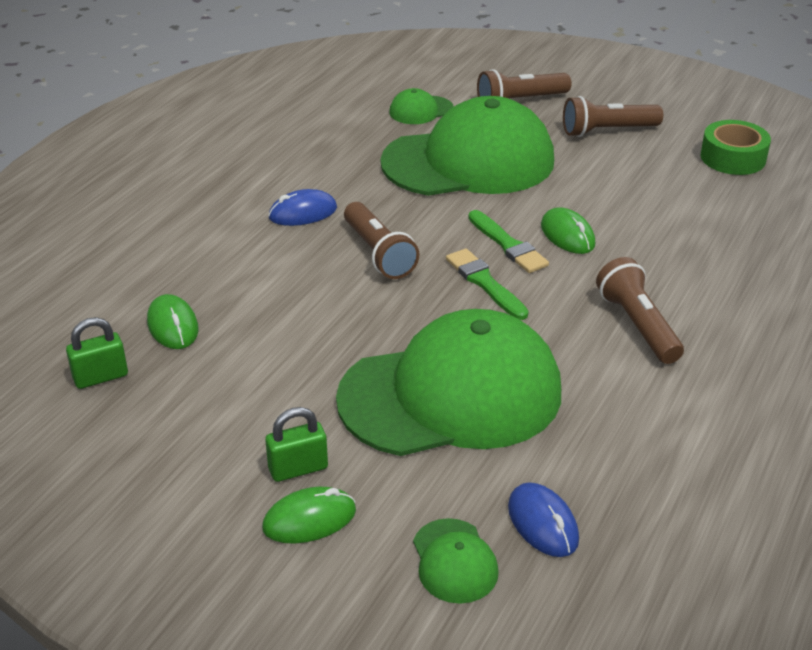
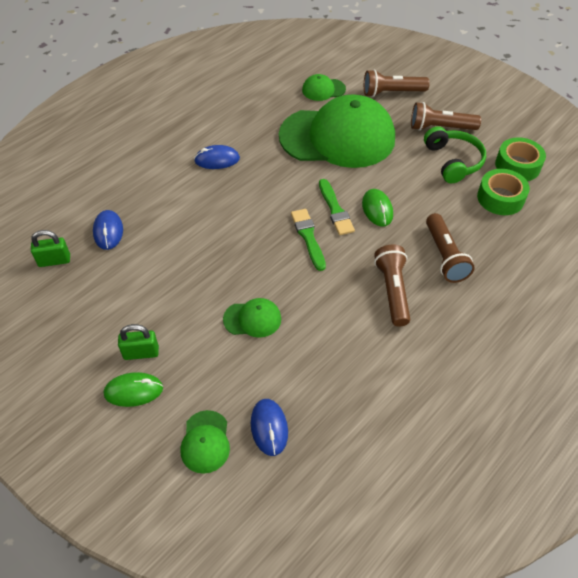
camera: 15 degrees right, 15 degrees up
(173, 326) = (108, 231): green mouse -> blue mouse
(378, 253) = (251, 200): brown flashlight -> brown flashlight (444, 256)
(451, 395) = (252, 319): green cap -> green cap, size x0.40
(644, 165) = (453, 161): none -> green headphones
(729, 196) = (500, 198): none -> green tape

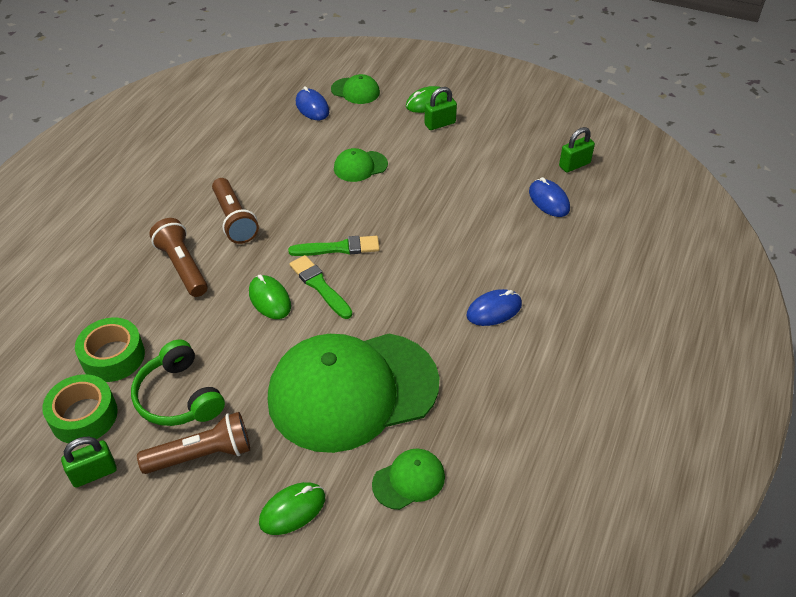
camera: 160 degrees right, 5 degrees down
(205, 442) = (355, 91): green cap -> green cap turned 135 degrees clockwise
(308, 237) = (339, 248): green brush -> green brush turned 60 degrees counterclockwise
(392, 92) = (292, 510): brown flashlight -> green mouse
(507, 134) = (94, 473): none -> green padlock

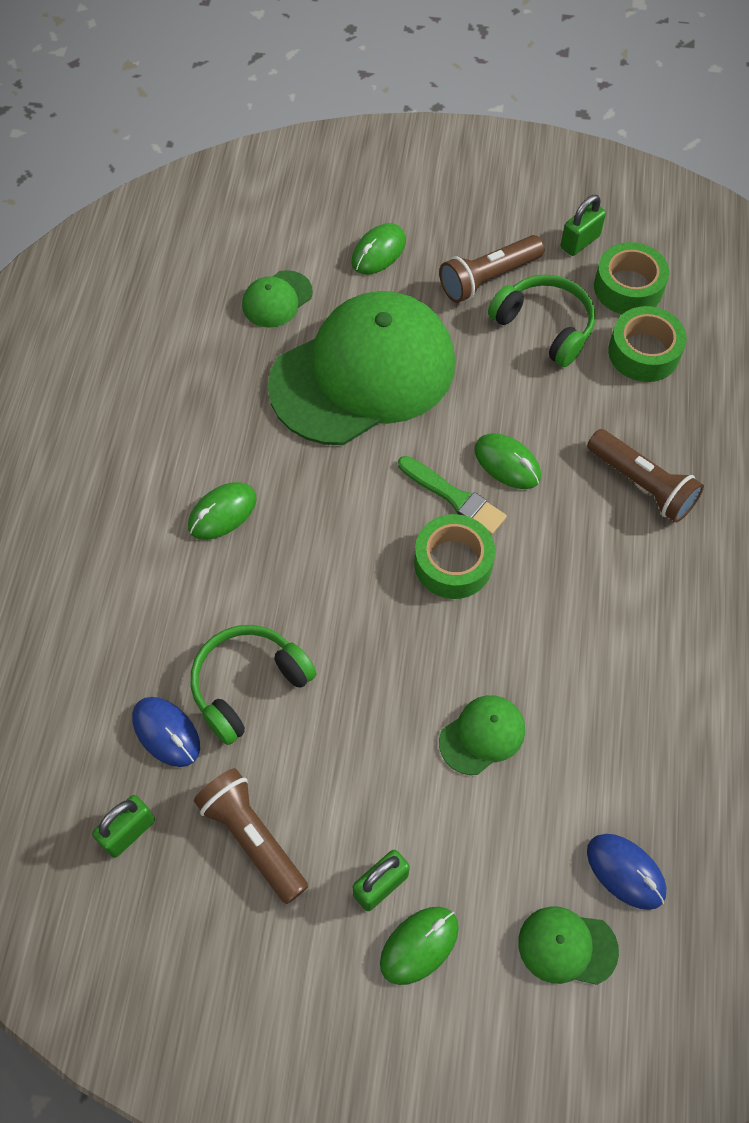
camera: 165 degrees right, 15 degrees up
(234, 219) = (619, 578): brown flashlight -> brown flashlight (253, 838)
(339, 248) = (453, 563): green brush -> green tape
(494, 212) = (248, 685): none -> green headphones
(494, 310) = (222, 513): blue mouse -> green mouse

